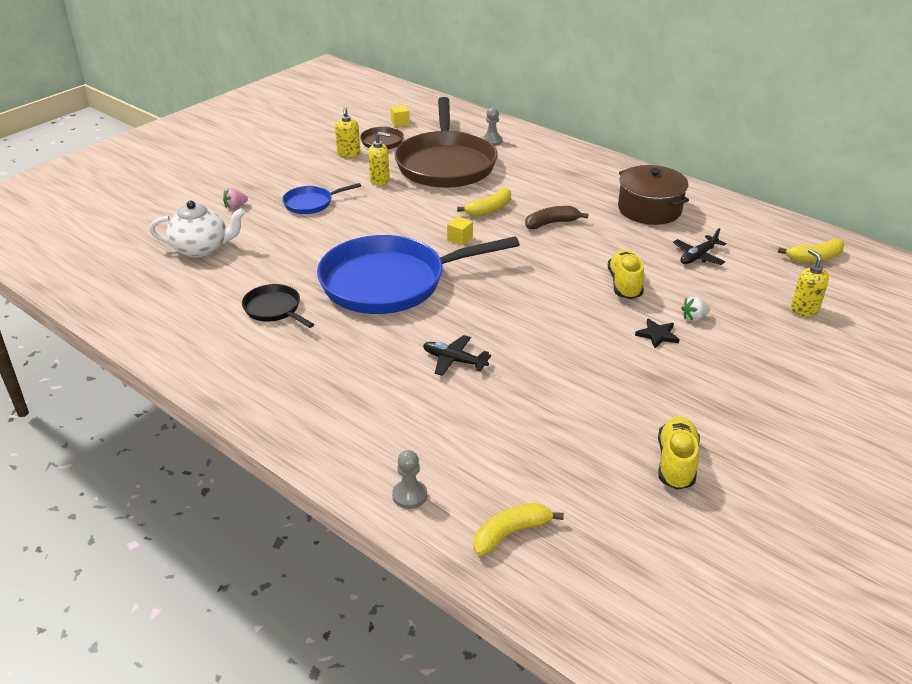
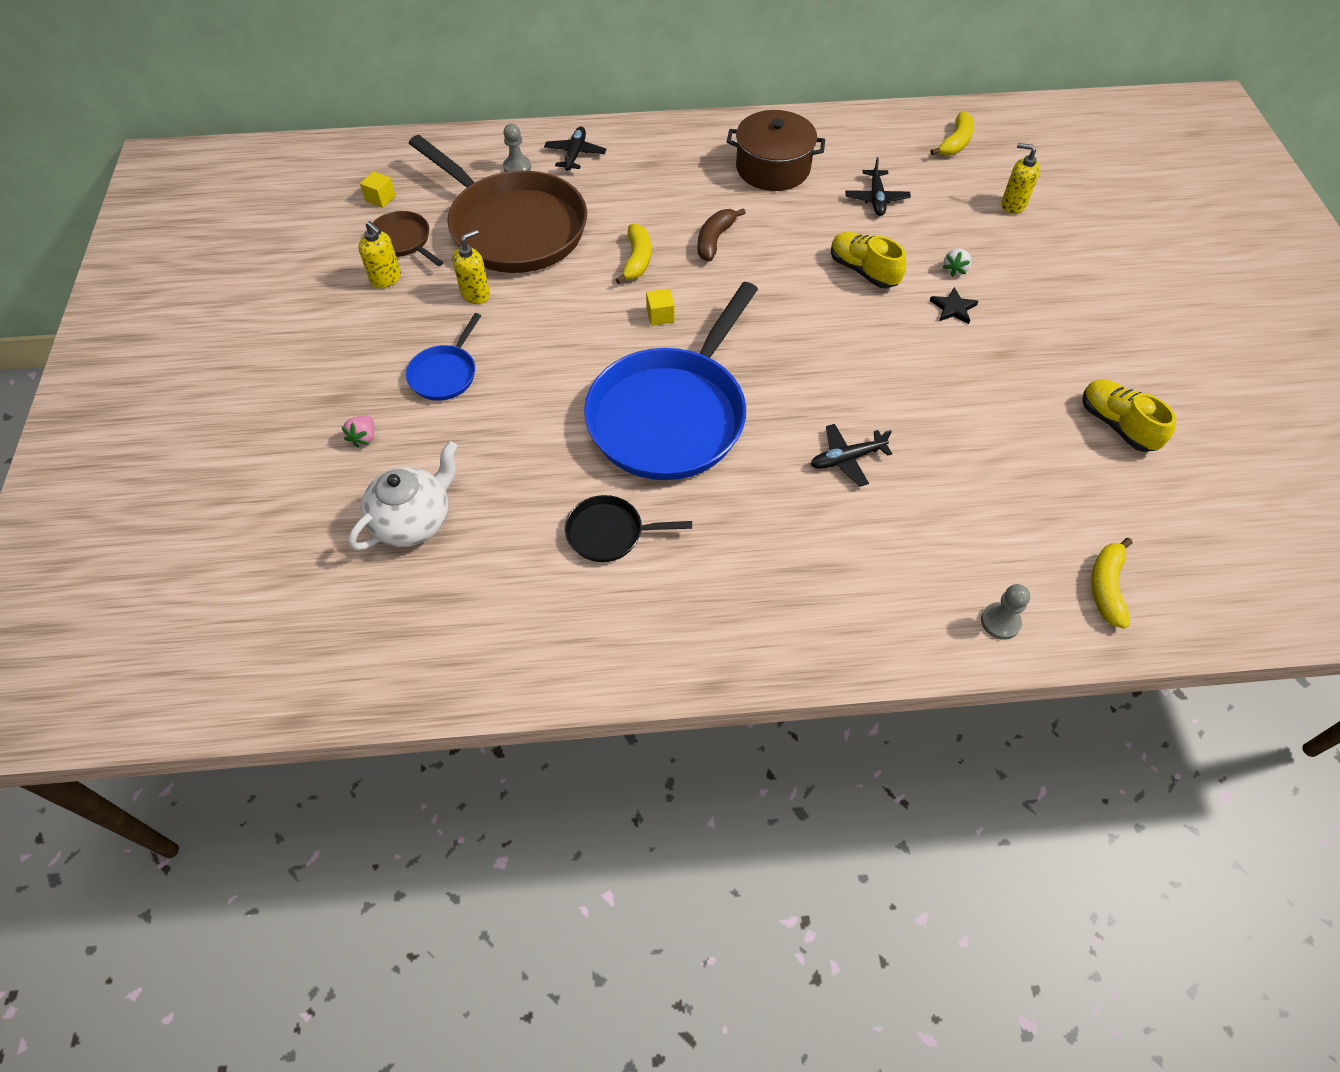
camera: 45 degrees left, 20 degrees up
(534, 150) = (575, 154): none -> black plane

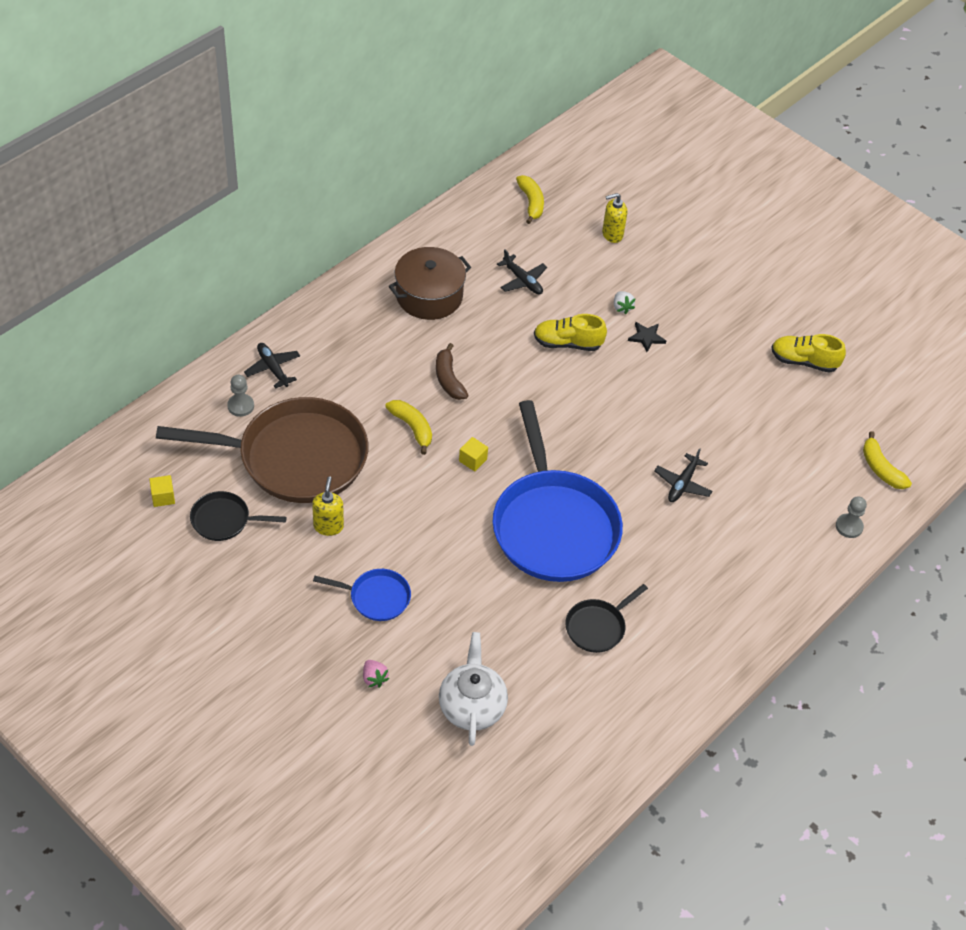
camera: 45 degrees left, 5 degrees down
(386, 279) = (248, 557): yellow soap dispenser -> none
(403, 241) = (224, 520): brown pan -> black pan
(445, 374) = (376, 597): blue pan -> blue pan turned 60 degrees counterclockwise

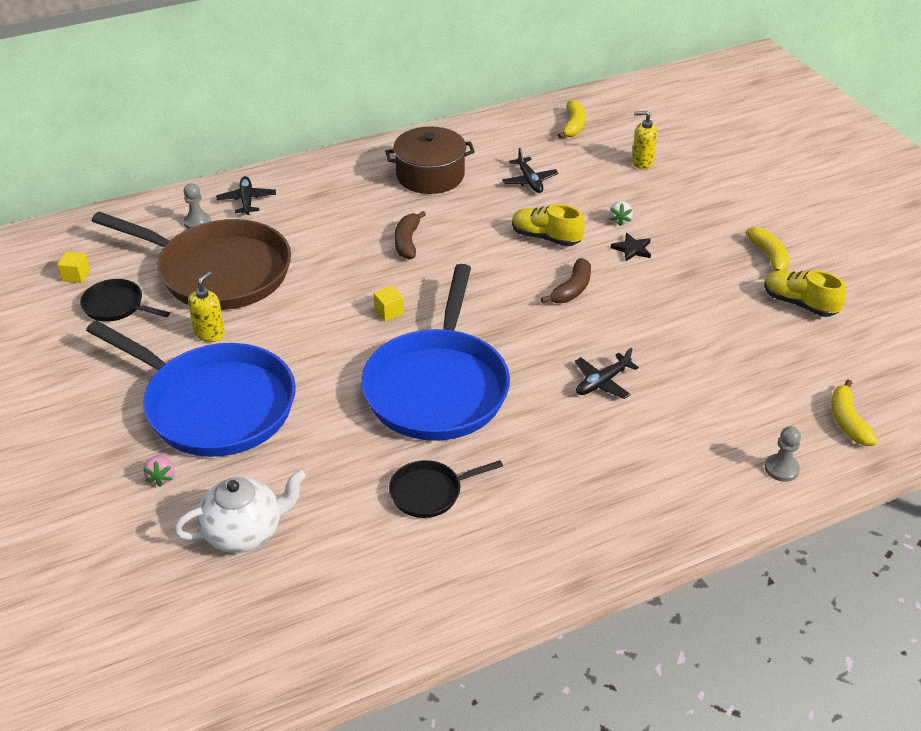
camera: 25 degrees right, 10 degrees down
(376, 597) = (214, 405): blue pan -> blue pan, size x2.24
(412, 428) = (346, 273): yellow banana -> yellow banana (769, 257)
(472, 706) = (244, 532): white teapot -> white teapot turned 45 degrees clockwise
(615, 395) = (572, 289): none -> brown banana

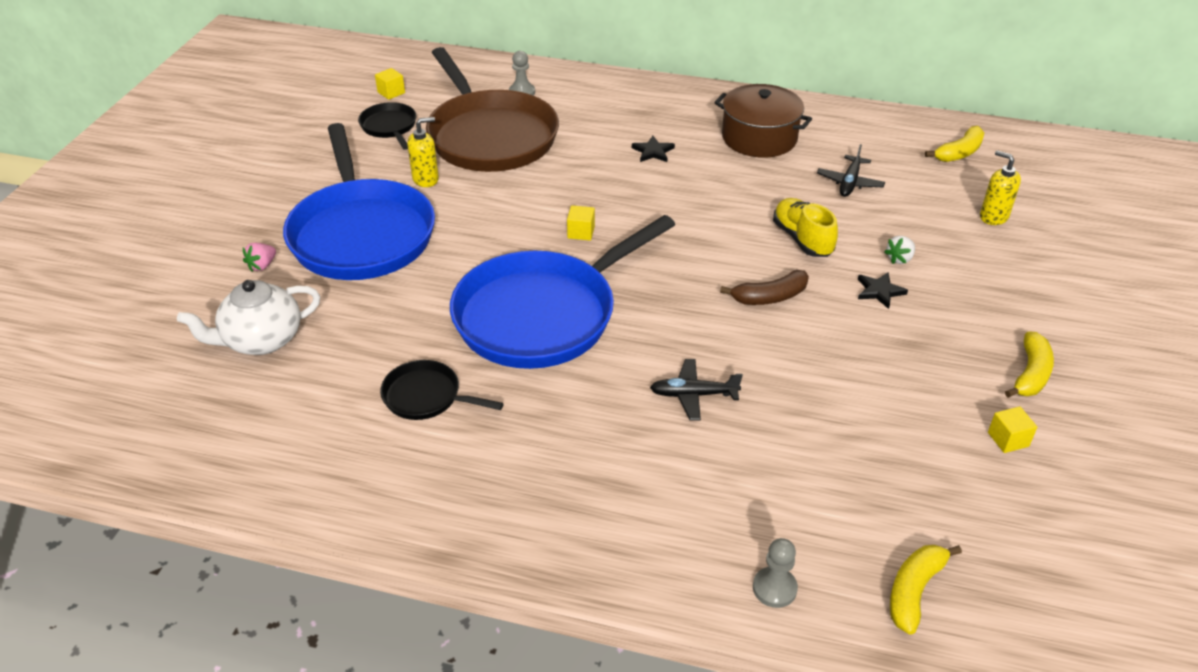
camera: 40 degrees right, 0 degrees up
(244, 532) = (261, 340): white teapot -> white teapot turned 135 degrees clockwise
(247, 200) = (579, 92): black plane -> none
(365, 223) = (653, 151): none -> black star
(407, 242) = (669, 183): brown banana -> none
(799, 304) = (1008, 439): yellow shoe -> yellow cube

